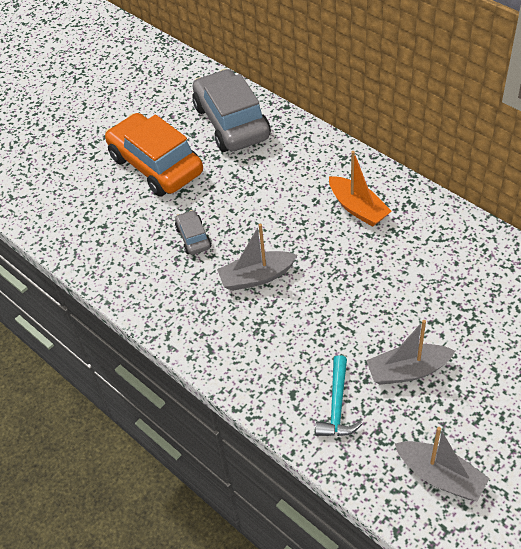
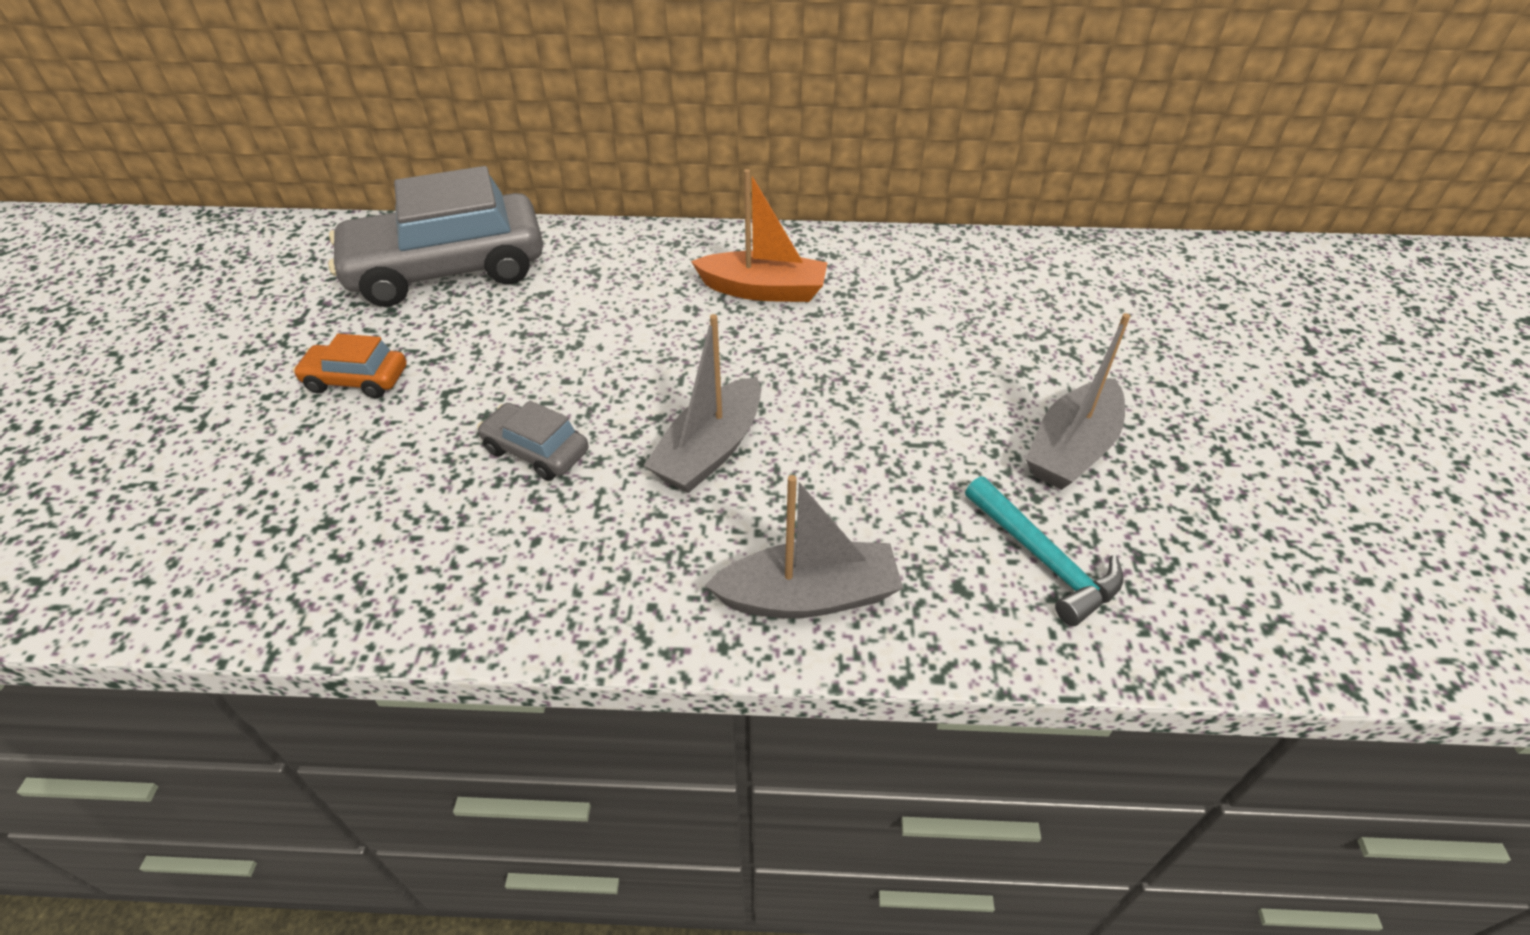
camera: 45 degrees left, 5 degrees down
(156, 165) = (357, 380): orange car -> orange car, size x0.45
(231, 122) = (448, 270): grey car -> grey car turned 45 degrees counterclockwise
(440, 476) = (1289, 561): grey boat -> grey boat (809, 596)

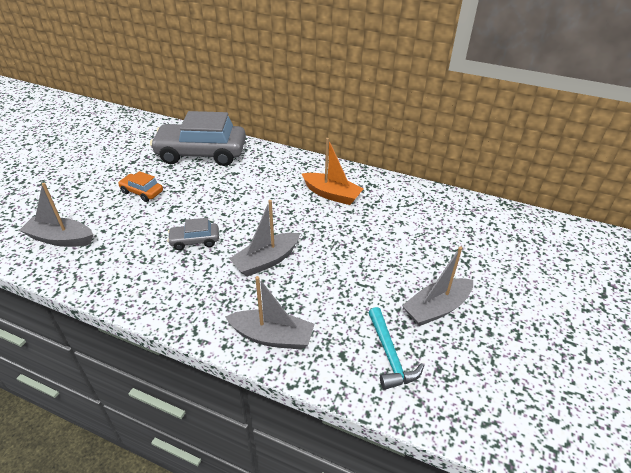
camera: 20 degrees right, 5 degrees down
(213, 531) = (61, 239): none -> grey boat
(536, 451) = (195, 241): grey car -> grey car turned 60 degrees counterclockwise

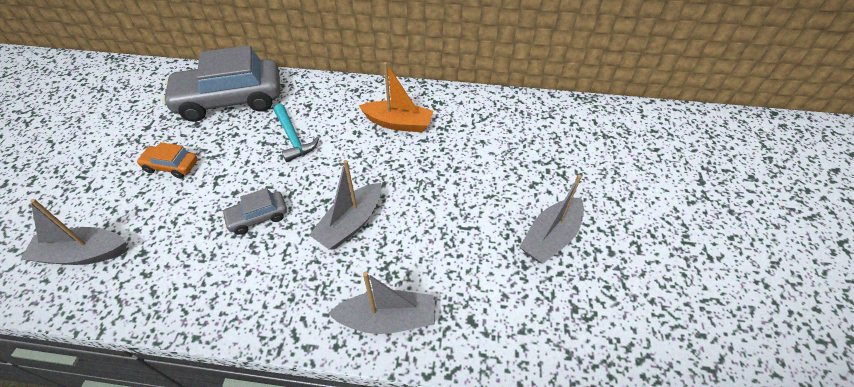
camera: 15 degrees left, 10 degrees up
(390, 355) = (521, 307): turquoise hammer -> turquoise hammer (293, 138)

